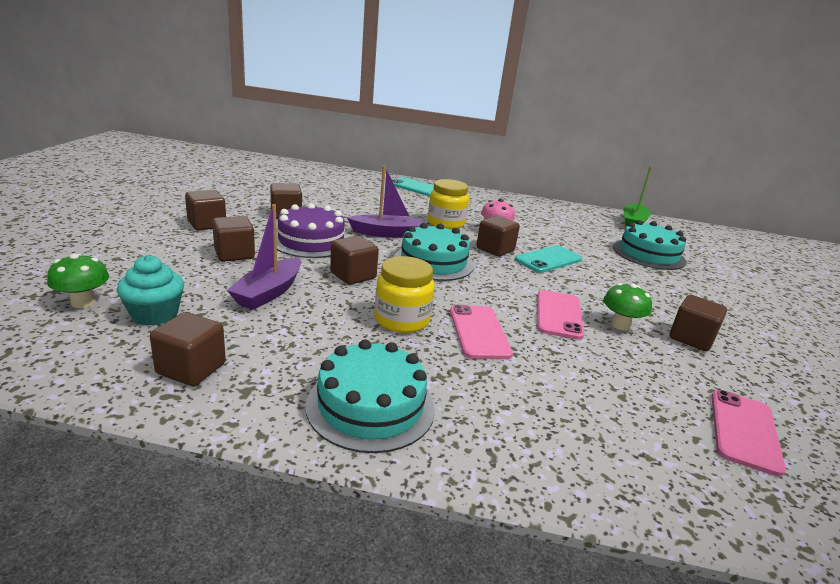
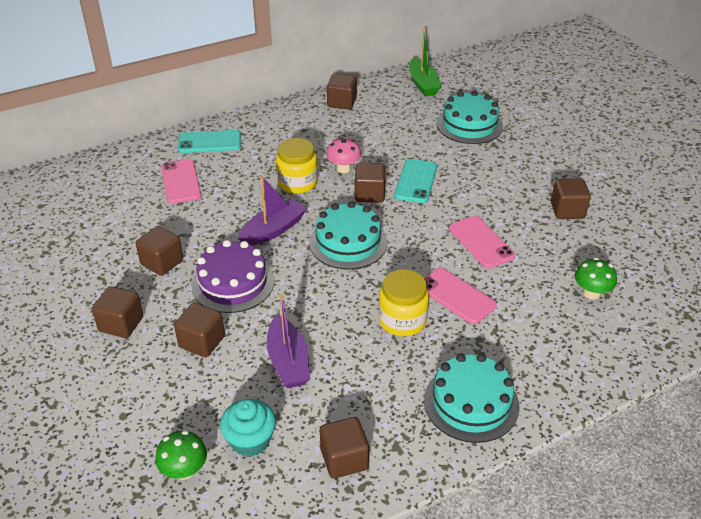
camera: 35 degrees left, 15 degrees up
(353, 275) = (316, 300): brown cube -> brown cube (341, 102)
(620, 325) = (522, 226): green mushroom -> green mushroom (591, 293)
(744, 431) = (646, 275): pink phone -> pink phone (181, 182)

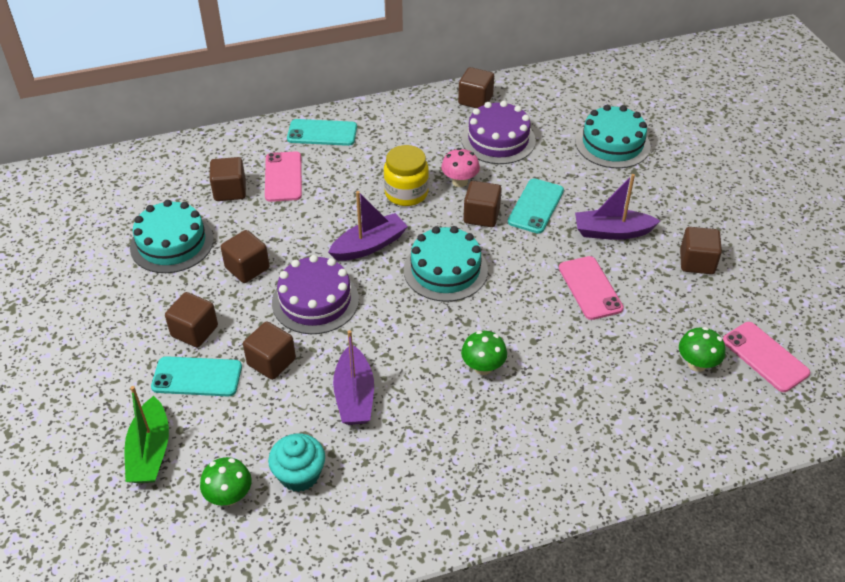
camera: 10 degrees right, 5 degrees up
(131, 365) = (197, 377): none -> turquoise phone
(344, 459) = (389, 509): brown cube -> brown cube (230, 191)
(369, 132) = (498, 140): none -> purple cake
(402, 320) = (483, 367): yellow jar -> green mushroom
(423, 84) = (572, 86): green boat -> green boat (150, 451)
(456, 296) = (547, 347): pink phone -> pink phone (765, 357)
(471, 403) = (534, 469): turquoise cake -> turquoise cake (172, 243)
(488, 194) = (612, 232): none -> purple boat

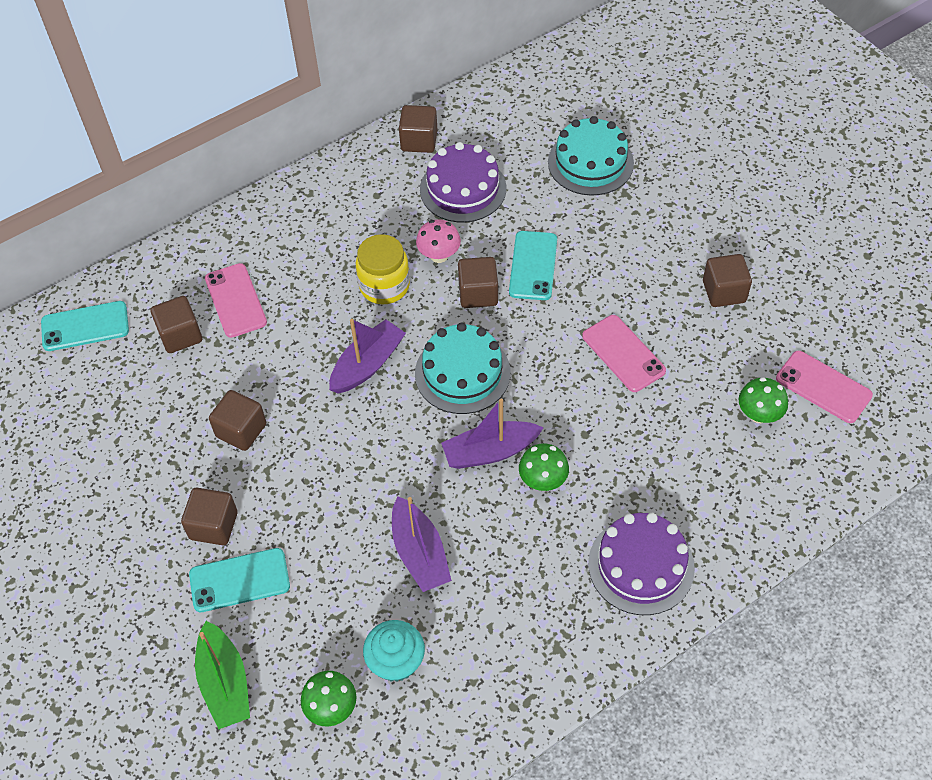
camera: 15 degrees left, 10 degrees up
(172, 243) = (140, 422): turquoise cake -> none
(271, 362) = (314, 538): brown cube -> none
(315, 301) = (334, 450): purple cake -> purple cake (641, 565)
(322, 133) = (258, 230): turquoise phone -> turquoise phone (85, 326)
(612, 232) = (625, 277): purple boat -> purple boat (490, 452)

